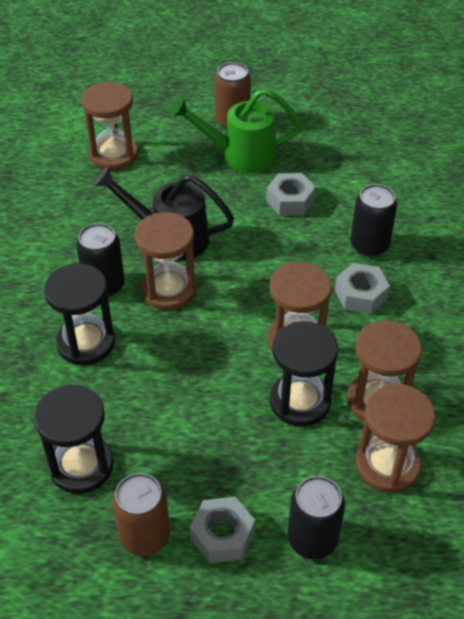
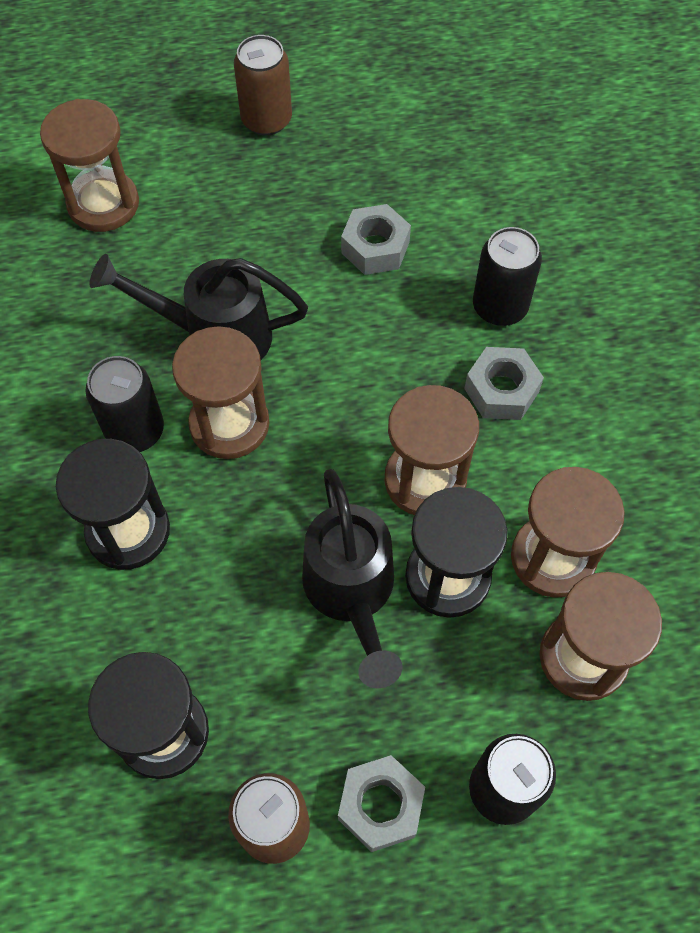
camera: 10 degrees left, 15 degrees up
(230, 401) = (351, 593): none -> black watering can
(240, 156) = (289, 180): green watering can -> none

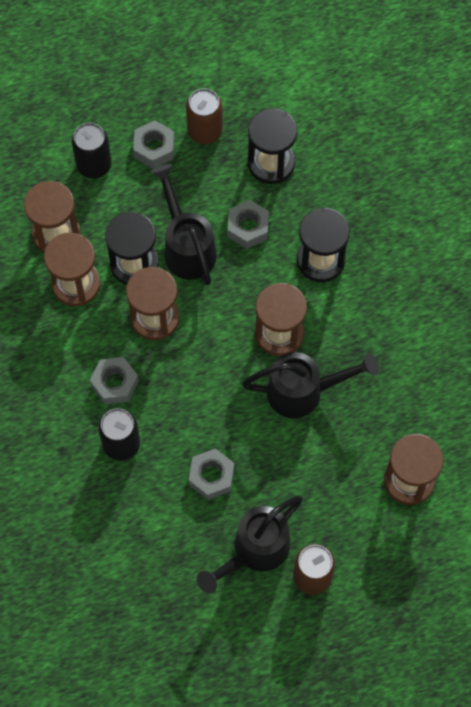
camera: 170 degrees right, 5 degrees up
(135, 431) = (335, 320): black can -> none
(237, 610) = (248, 228): none -> grey nut
(334, 156) = (254, 551): none -> black watering can

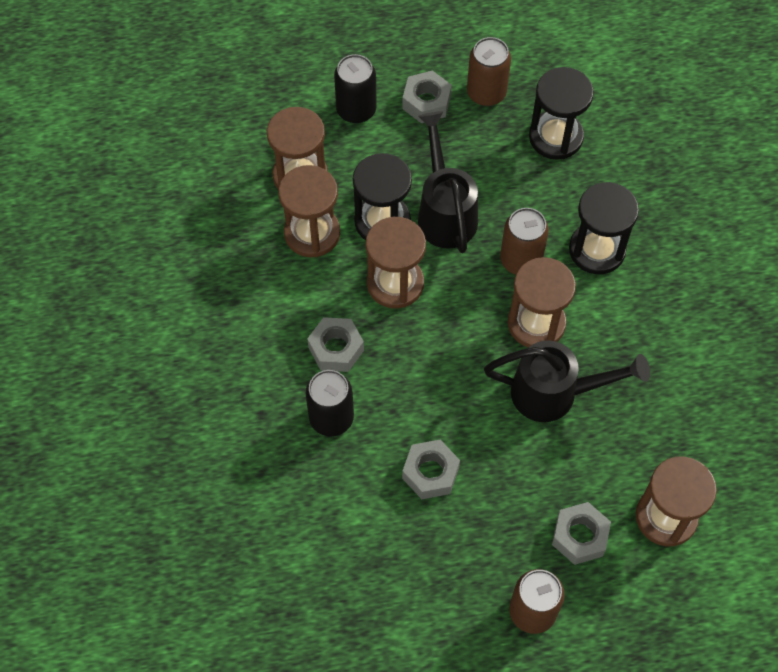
camera: 10 degrees right, 5 degrees down
(248, 228) = (518, 202): grey nut -> grey nut (579, 536)
(254, 551) = (467, 569): black watering can -> none
(258, 279) = (520, 260): none -> brown can

